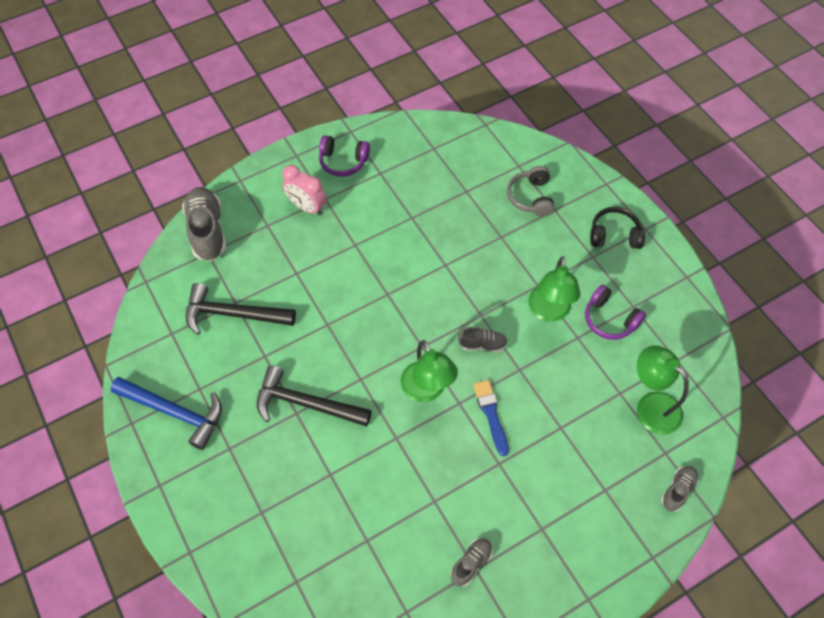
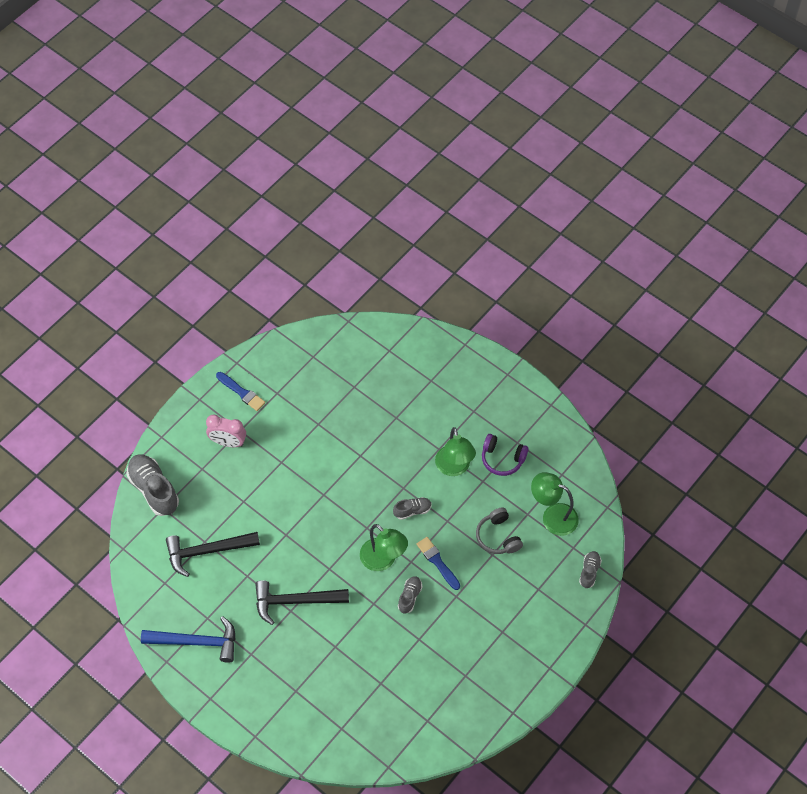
camera: 20 degrees left, 0 degrees up
(343, 161) = (241, 392): purple headphones -> blue brush
(471, 563) = (460, 672): grey shoe -> grey shoe (409, 597)
(531, 197) = (408, 376): grey headphones -> grey headphones (498, 536)
(614, 235) = (485, 387): black headphones -> none

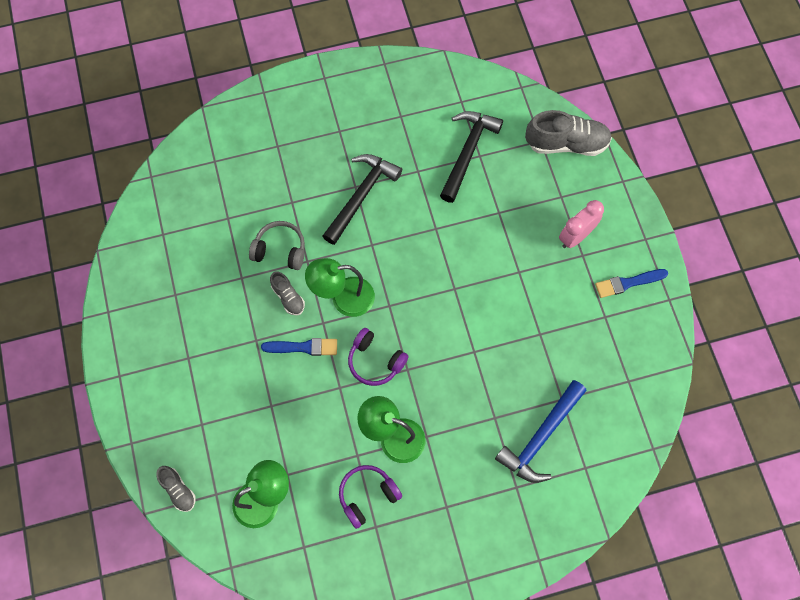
camera: 125 degrees right, 10 degrees up
(196, 642) = (384, 95): blue hammer -> blue hammer (541, 437)
(412, 511) = (375, 361): grey shoe -> purple headphones
(498, 536) = (285, 425): grey headphones -> grey headphones (280, 250)

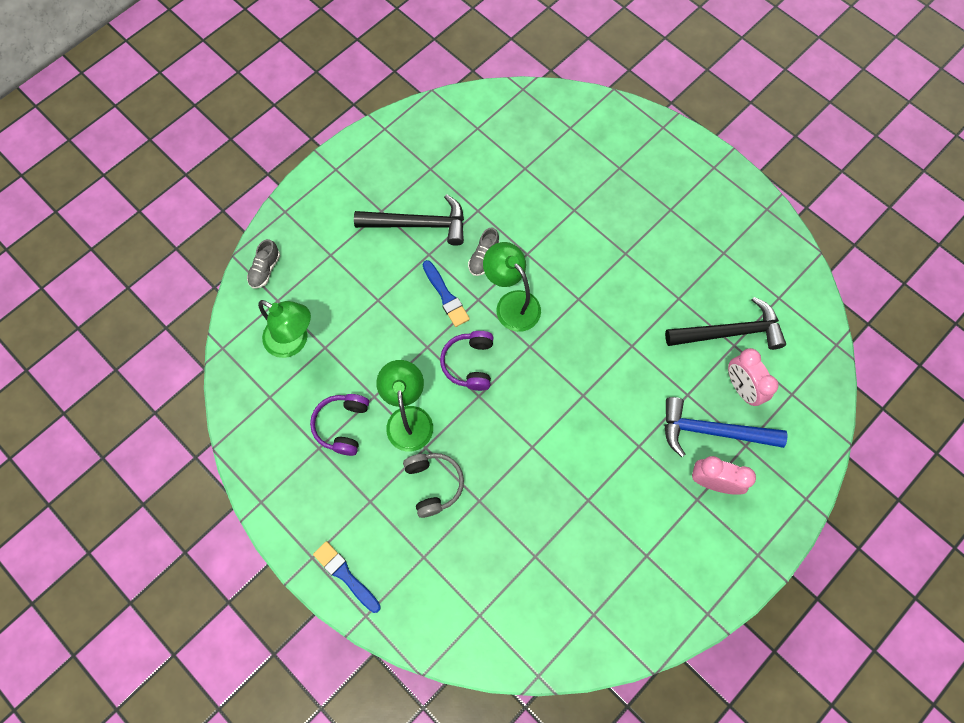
camera: 60 degrees right, 0 degrees up
(280, 250) = (523, 226): grey headphones -> grey headphones (433, 484)
(361, 196) = (619, 263): black hammer -> black hammer (418, 224)
(367, 495) = (342, 425): purple headphones -> purple headphones turned 105 degrees counterclockwise
(515, 172) = (741, 388): none -> pink clock
(541, 437) = (486, 555): blue hammer -> blue hammer (712, 431)
(566, 143) = (807, 420): grey shoe -> none
(628, 283) = (697, 561): blue brush -> blue brush (345, 575)

